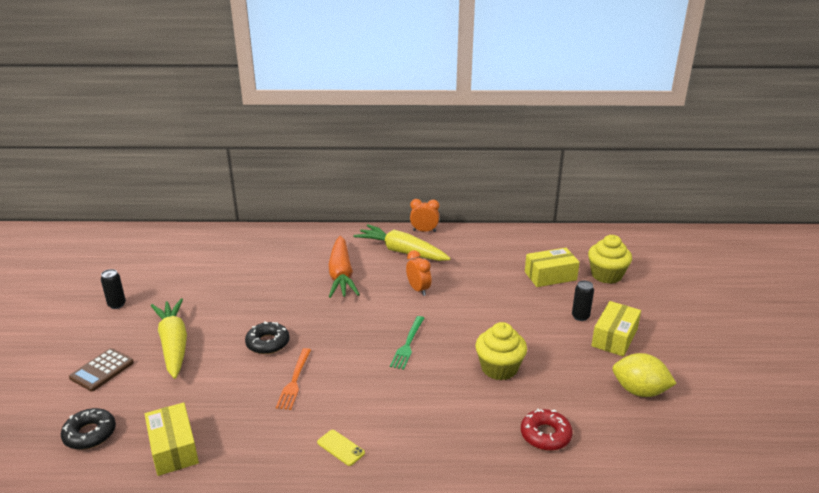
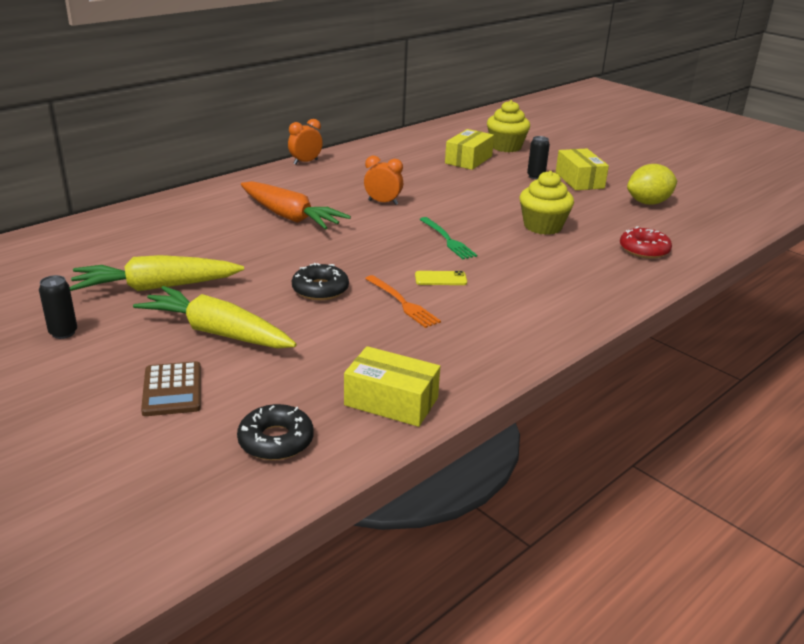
camera: 45 degrees left, 0 degrees up
(341, 448) = (531, 324): yellow phone -> yellow phone (440, 279)
(402, 251) = (314, 182): yellow carrot -> yellow carrot (156, 287)

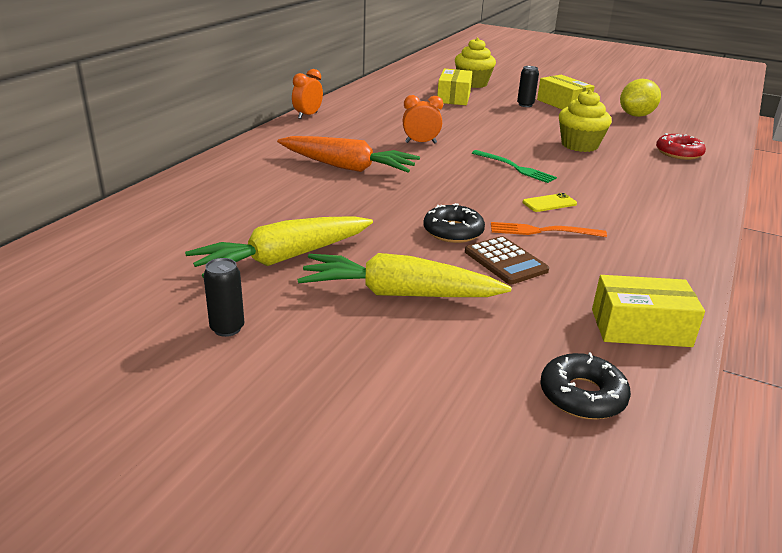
camera: 20 degrees left, 0 degrees up
(172, 390) = (417, 366): brown calculator -> brown calculator (505, 261)
(402, 303) = (542, 231): orange fork -> orange fork turned 150 degrees clockwise

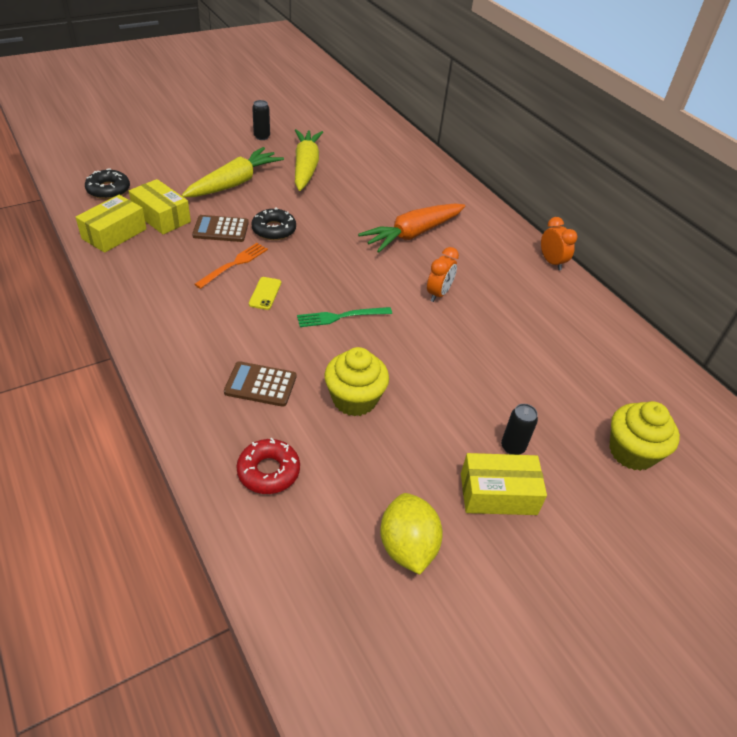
camera: 120 degrees right, 15 degrees up
(453, 97) = (572, 395): yellow box -> yellow box (161, 217)
(633, 174) = (260, 384): none -> brown calculator

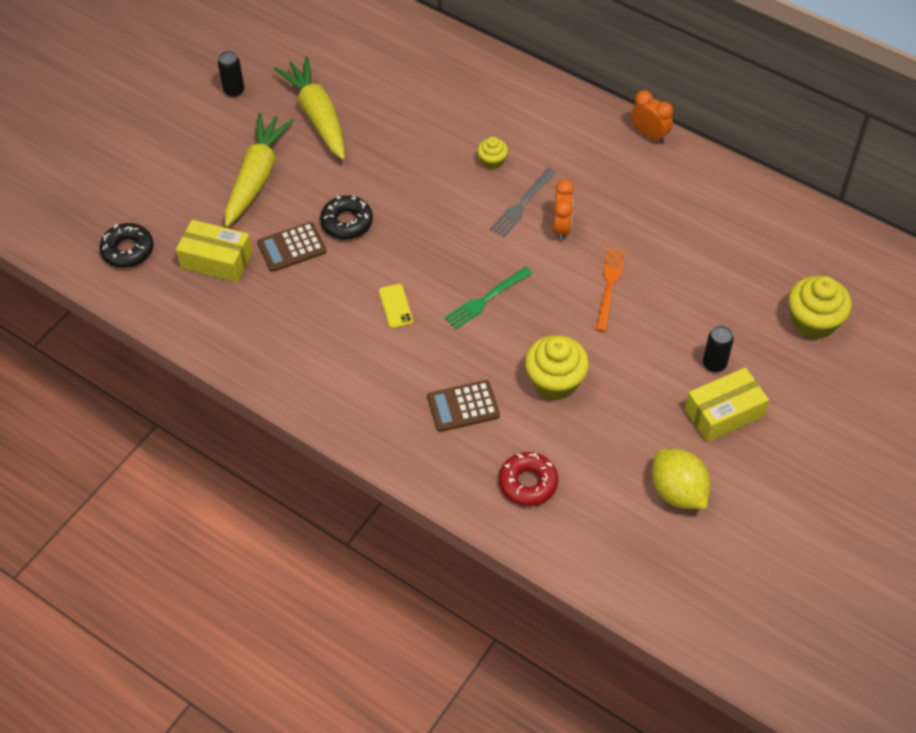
camera: 20 degrees left, 10 degrees up
(114, 234) = (186, 305): yellow box -> none
(234, 264) = (339, 285): orange fork -> orange fork (609, 286)
(413, 234) = (492, 161): orange carrot -> yellow cupcake
(416, 268) = (522, 204): none -> grey fork

